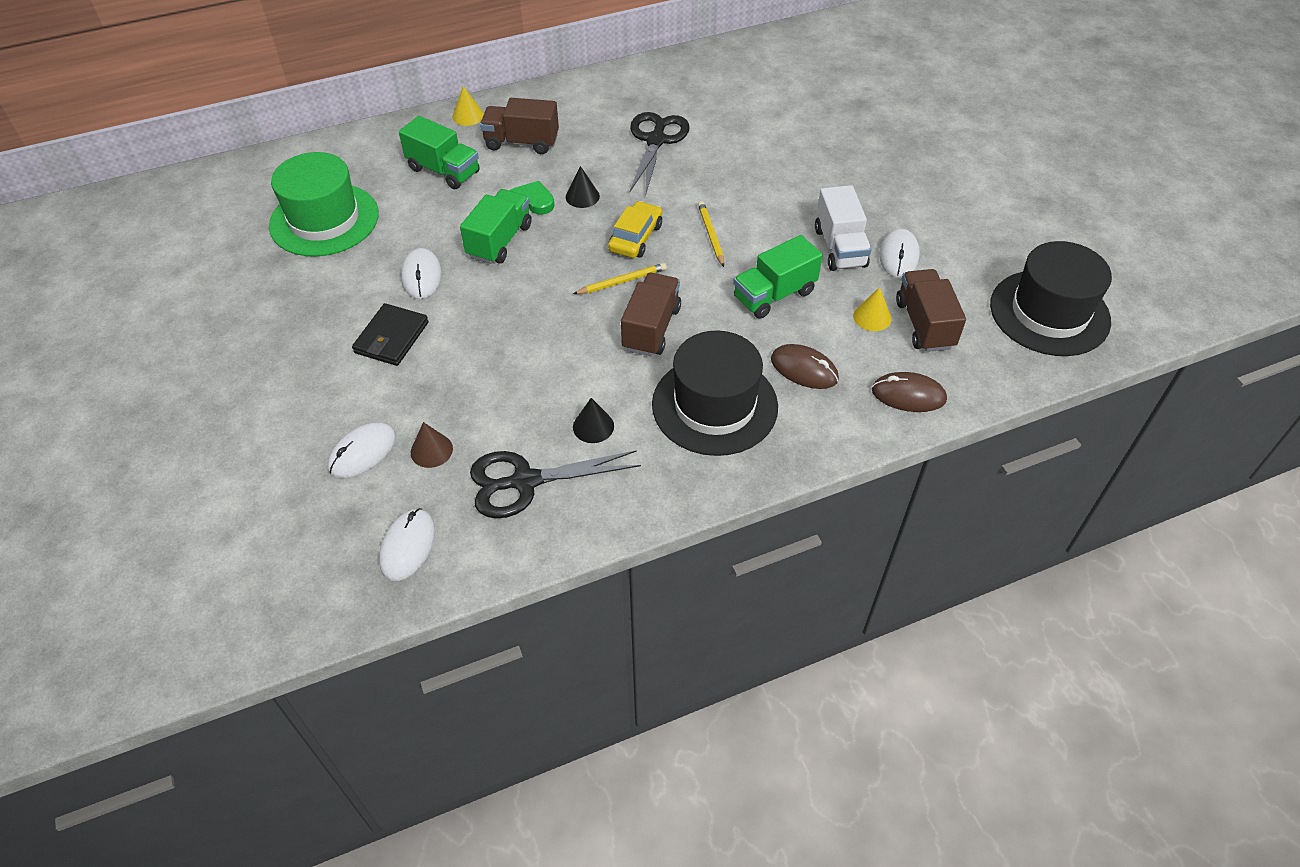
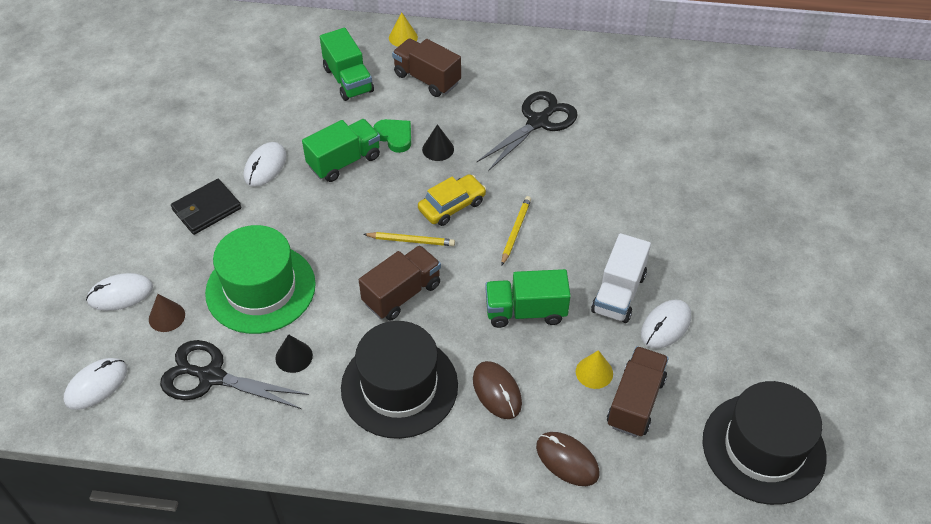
camera: 30 degrees right, 0 degrees up
(324, 220) = (231, 86): green hat -> green hat (260, 288)

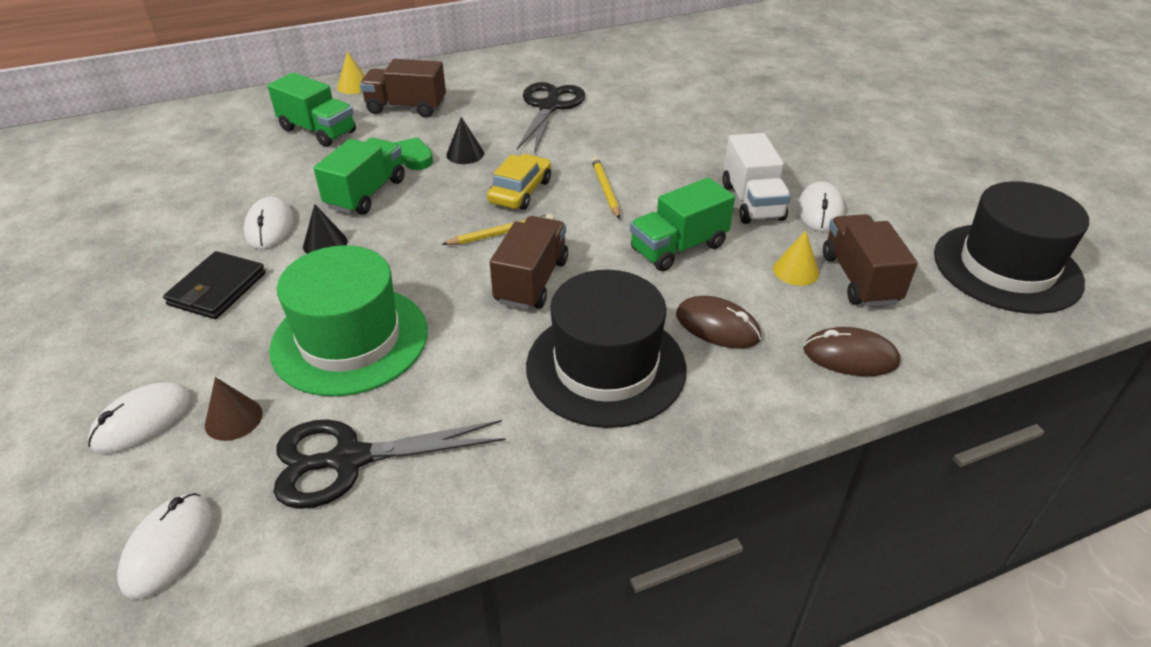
camera: 30 degrees left, 10 degrees down
(294, 356) = (449, 391): black cone -> black cone (325, 244)

